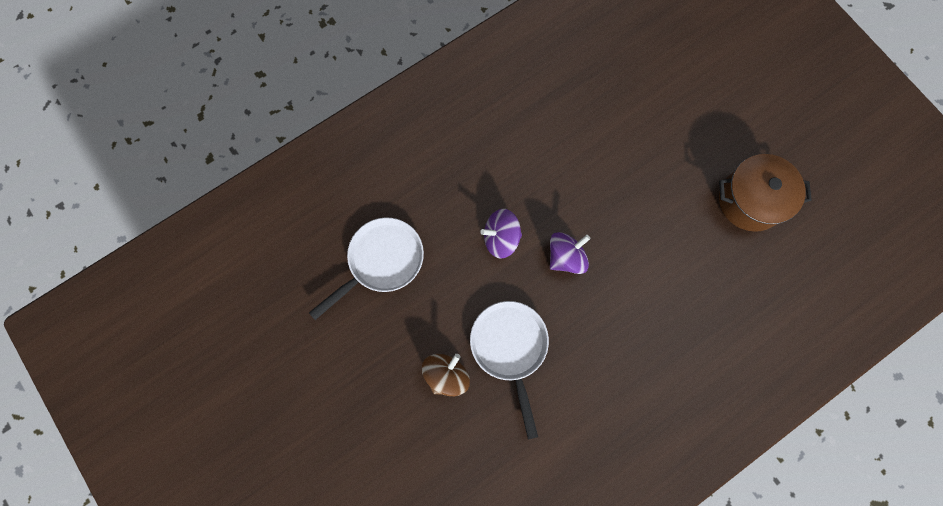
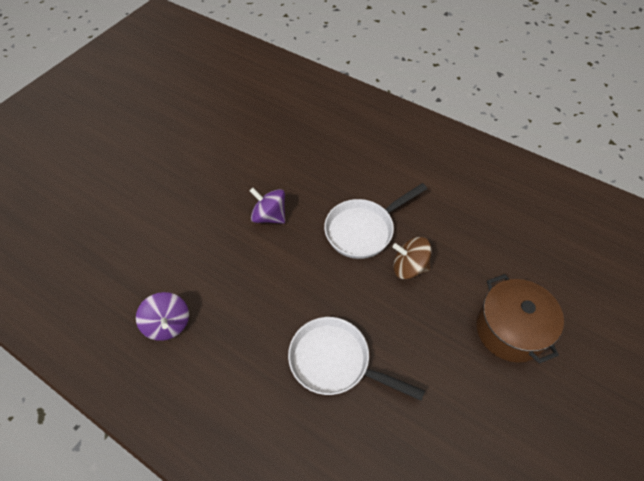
camera: 110 degrees left, 20 degrees down
(501, 238) = (271, 268): purple spinning top -> purple spinning top (168, 324)
(750, 200) = (181, 120): brown pot -> brown pot (510, 330)

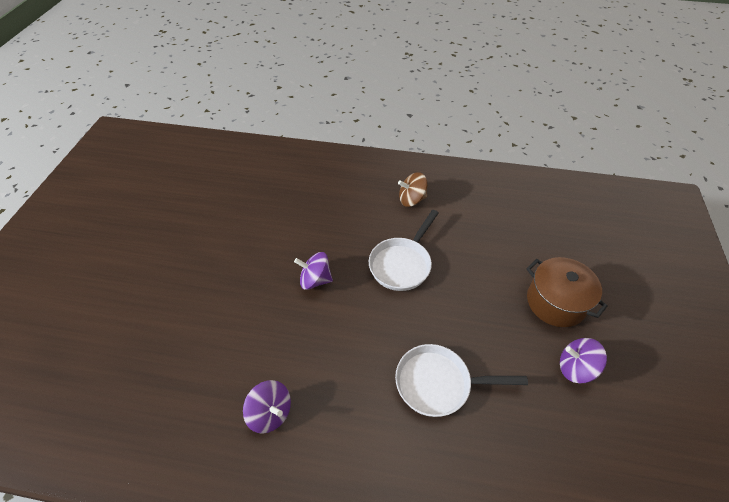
camera: 25 degrees left, 5 degrees down
(409, 267) = (455, 281): brown spinning top -> brown spinning top (411, 199)
(491, 406) = (575, 368): none -> purple spinning top

